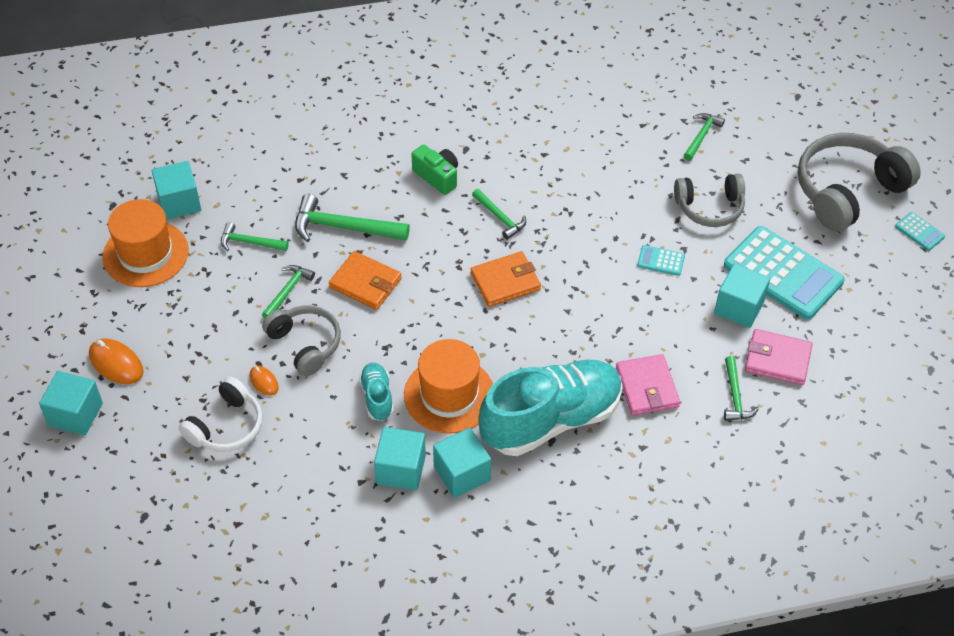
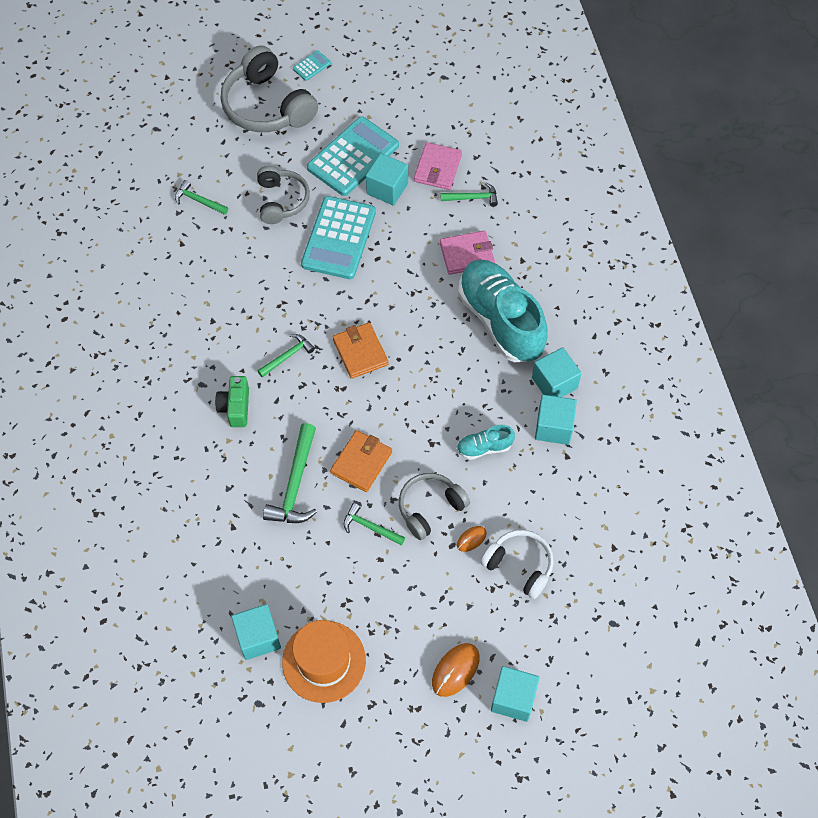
camera: 90 degrees left, 10 degrees up
(250, 242) = (311, 565): green hammer -> none
(437, 176) = (235, 407): green camera -> green camera turned 45 degrees counterclockwise
(449, 395) = (479, 393): orange hat -> none
(661, 261) = (338, 238): turquoise calculator -> turquoise calculator, size x2.37

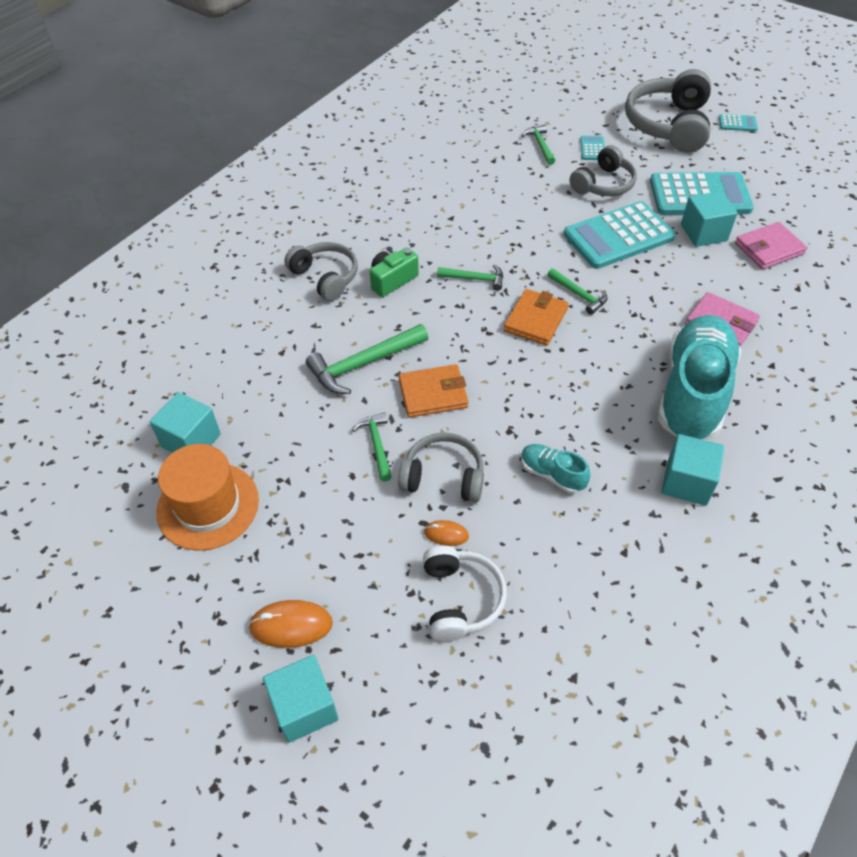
camera: 50 degrees right, 10 degrees down
(187, 447) = (325, 277): none -> grey headphones
(239, 173) = (592, 148): none -> turquoise calculator
(472, 198) = (777, 289): green hammer -> green hammer (579, 295)
(553, 427) = (641, 516): turquoise cube -> none

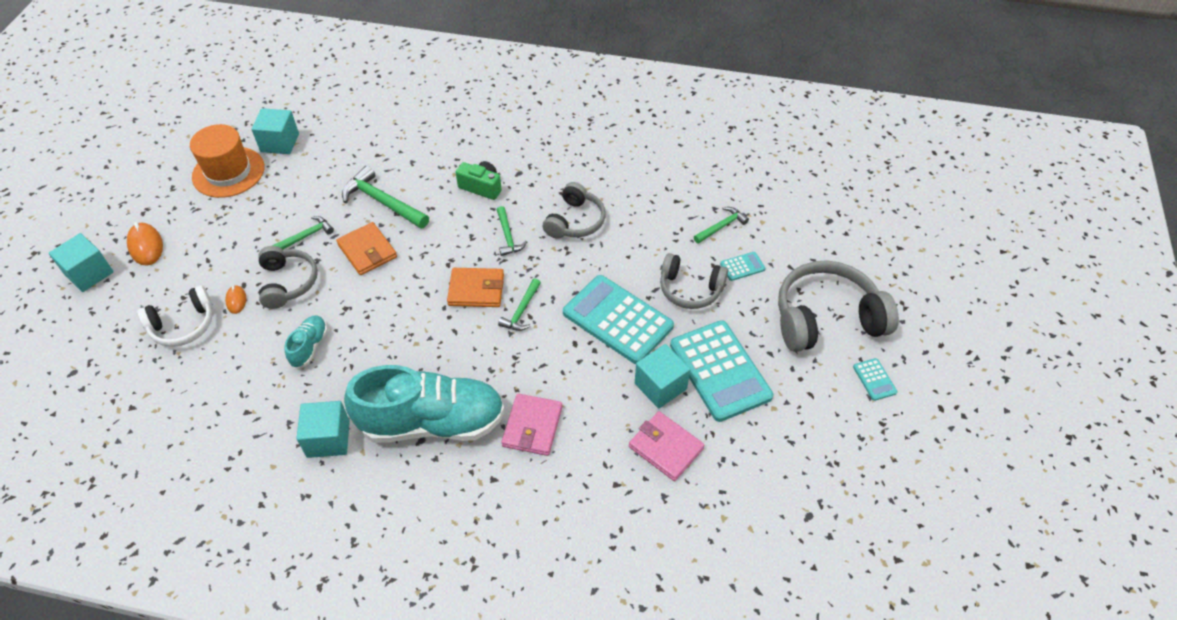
camera: 65 degrees right, 0 degrees up
(325, 277) = (466, 149): grey headphones -> grey headphones (575, 221)

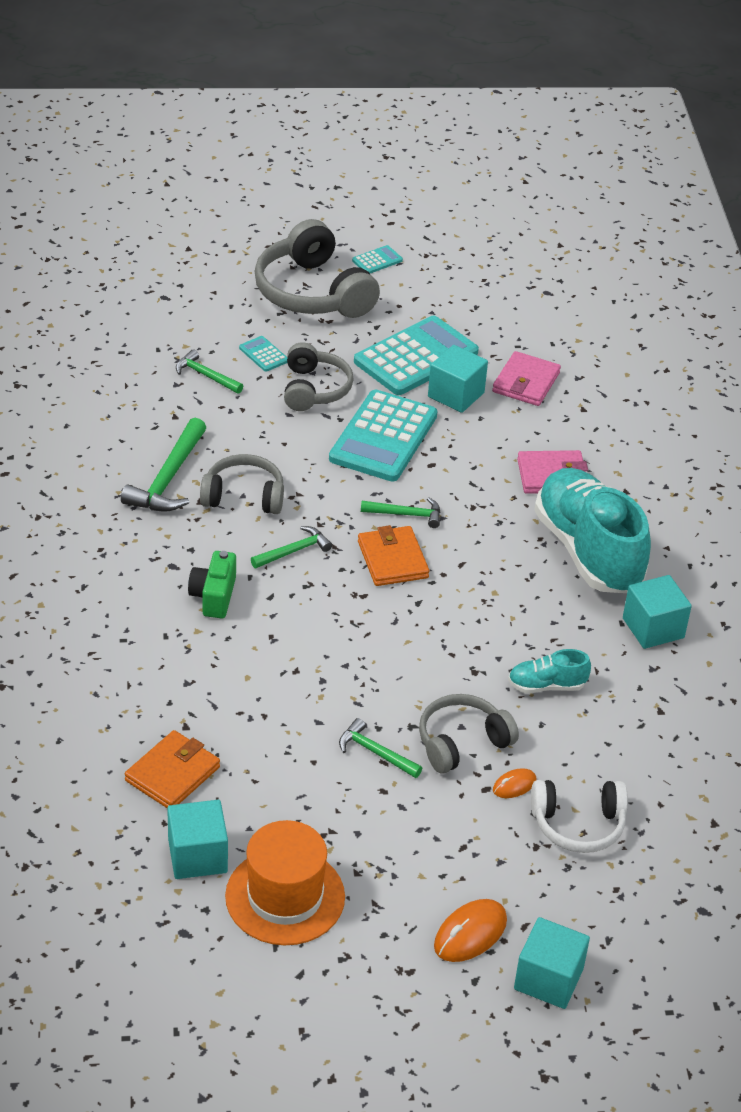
camera: 110 degrees left, 10 degrees down
(183, 325) = (578, 825): white headphones -> white headphones turned 135 degrees clockwise
(367, 251) = (374, 679): orange wallet -> orange wallet (173, 774)
(383, 202) = (279, 690): green hammer -> green hammer (168, 478)

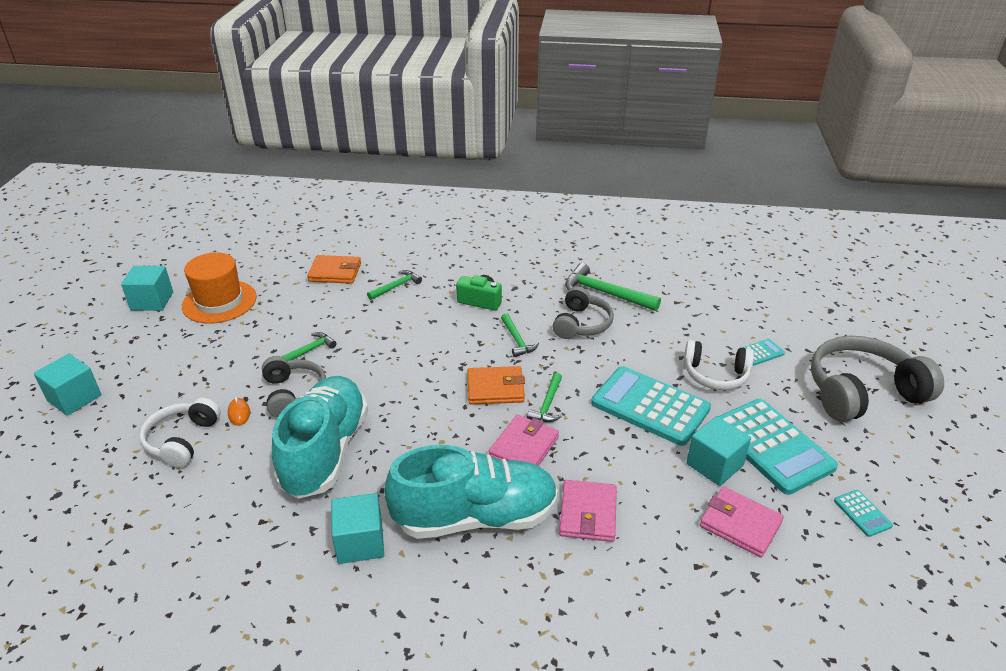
camera: 105 degrees right, 5 degrees down
(173, 774) = (335, 272): orange wallet -> orange wallet turned 45 degrees counterclockwise
(197, 856) = (270, 275): turquoise cube -> turquoise cube (152, 301)
(206, 375) = (728, 320): green hammer -> green hammer (396, 286)
(314, 389) = (715, 375): grey headphones -> white headphones
(377, 260) = (934, 444): turquoise calculator -> turquoise calculator (862, 513)
(470, 933) = (136, 369): orange mouse -> none
(480, 527) = (524, 447): none -> pink wallet
(546, 686) = (325, 452): turquoise shoe -> turquoise shoe, size x2.27

